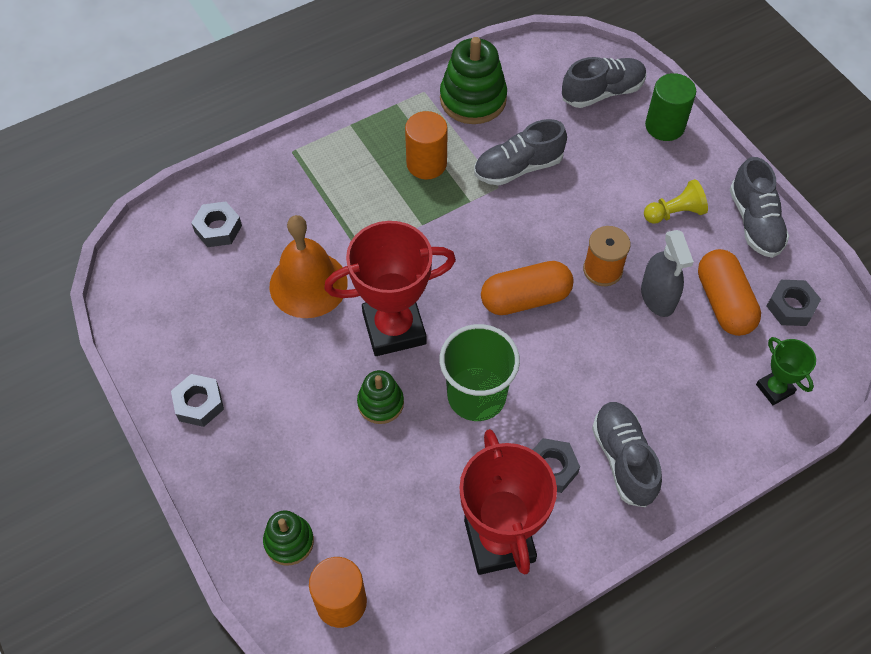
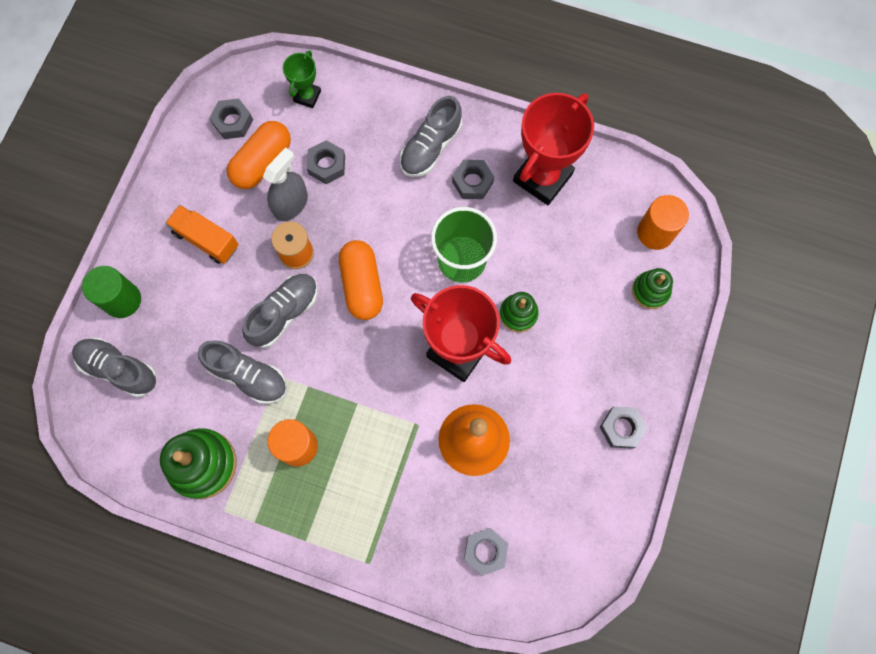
camera: 130 degrees left, 15 degrees up
(525, 298) = (362, 285): orange capsule -> orange capsule turned 45 degrees clockwise
(674, 213) = (206, 240): yellow pawn -> orange truck
(677, 353) = (327, 165): none -> grey nut
(754, 222) = (174, 184): grey shoe -> grey shoe (284, 313)

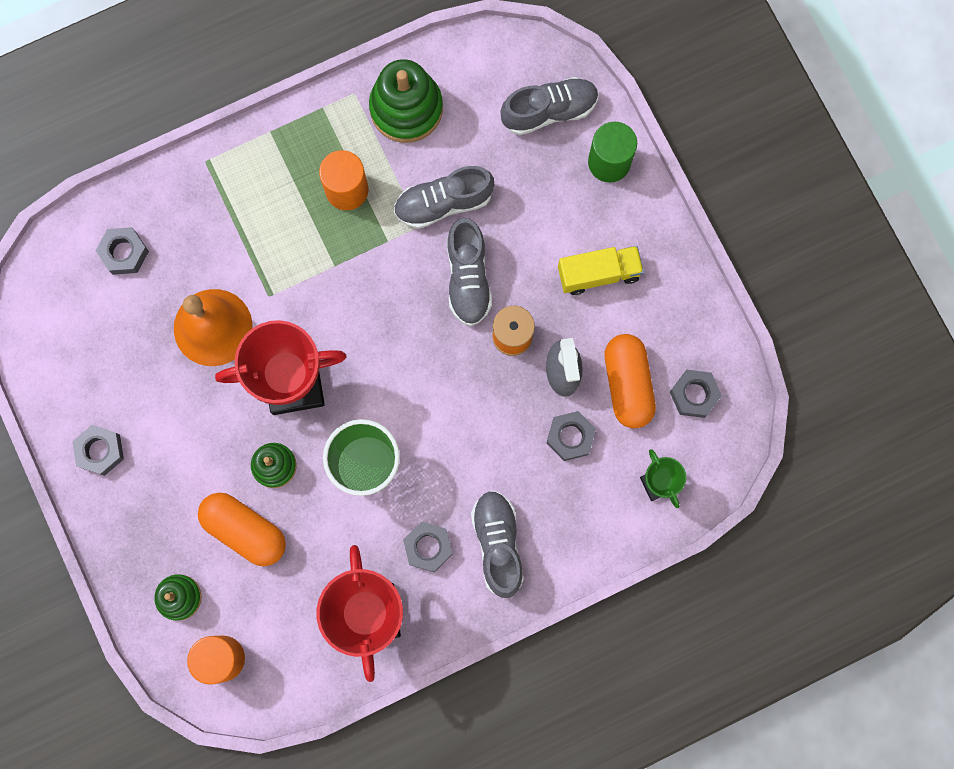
camera: 135 degrees right, 5 degrees up
(206, 240) = (598, 273): orange truck -> yellow truck
(362, 285) = (429, 363): orange capsule -> orange capsule (245, 530)

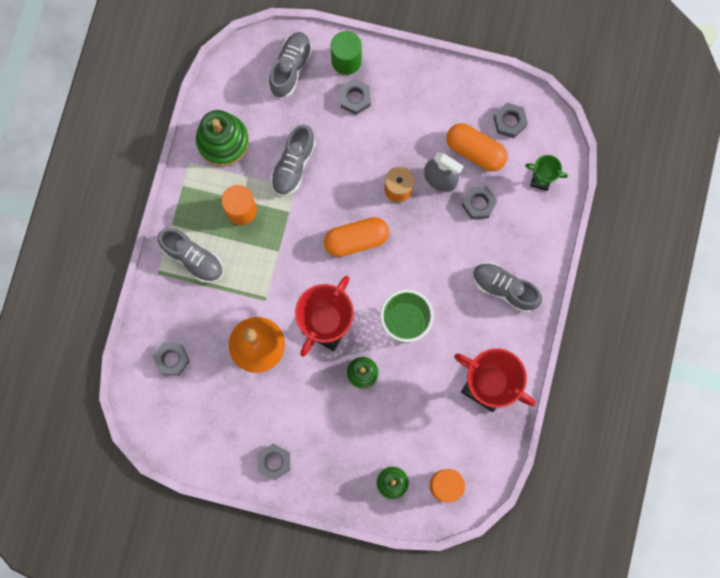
camera: 50 degrees left, 0 degrees up
(245, 530) = (385, 417): orange capsule -> orange capsule (356, 240)
(428, 547) = (475, 327): grey nut -> grey nut (355, 98)
(468, 278) = (346, 186): grey shoe -> grey shoe (193, 258)
(598, 273) = (402, 116): yellow truck -> none

